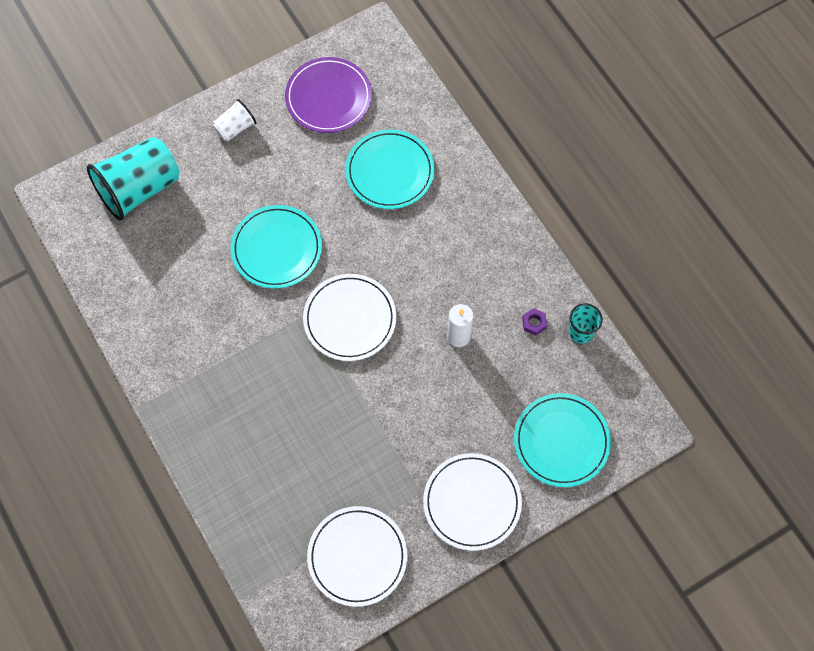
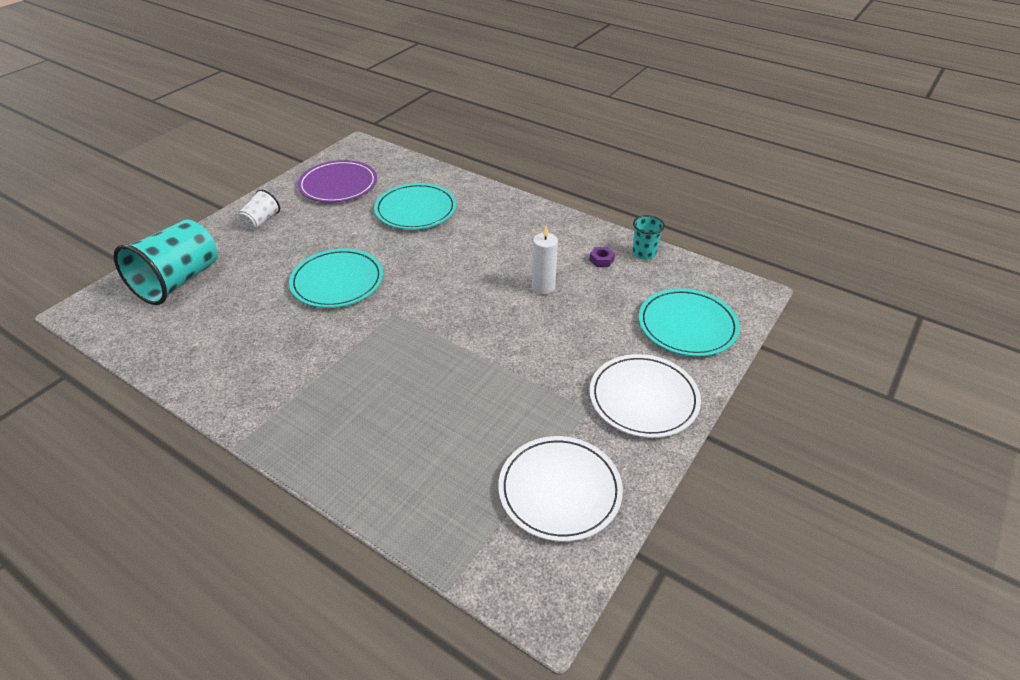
camera: 25 degrees left, 25 degrees down
(350, 319) = (435, 306): white plate -> none

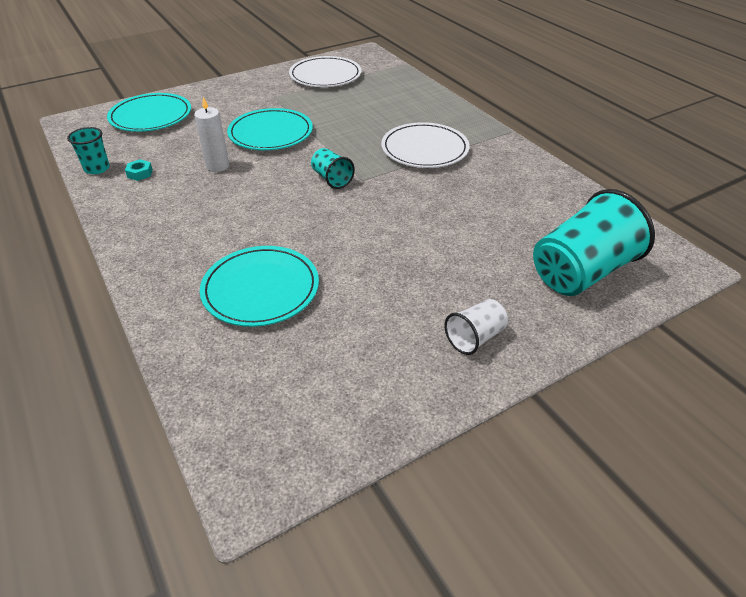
camera: 155 degrees left, 0 degrees up
(337, 281) = (401, 222): turquoise plate -> turquoise plate (271, 133)
(338, 185) = (339, 378): purple plate -> none
(423, 305) = (332, 179): none -> turquoise cup
(601, 260) = (140, 173): purple nut -> turquoise nut
(643, 398) = (235, 93): white plate -> white plate (424, 149)

